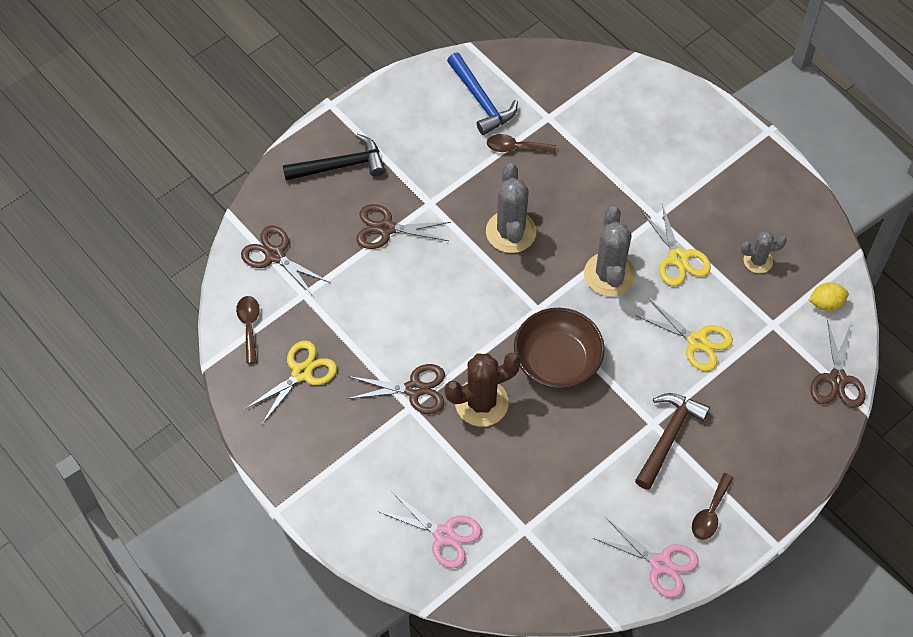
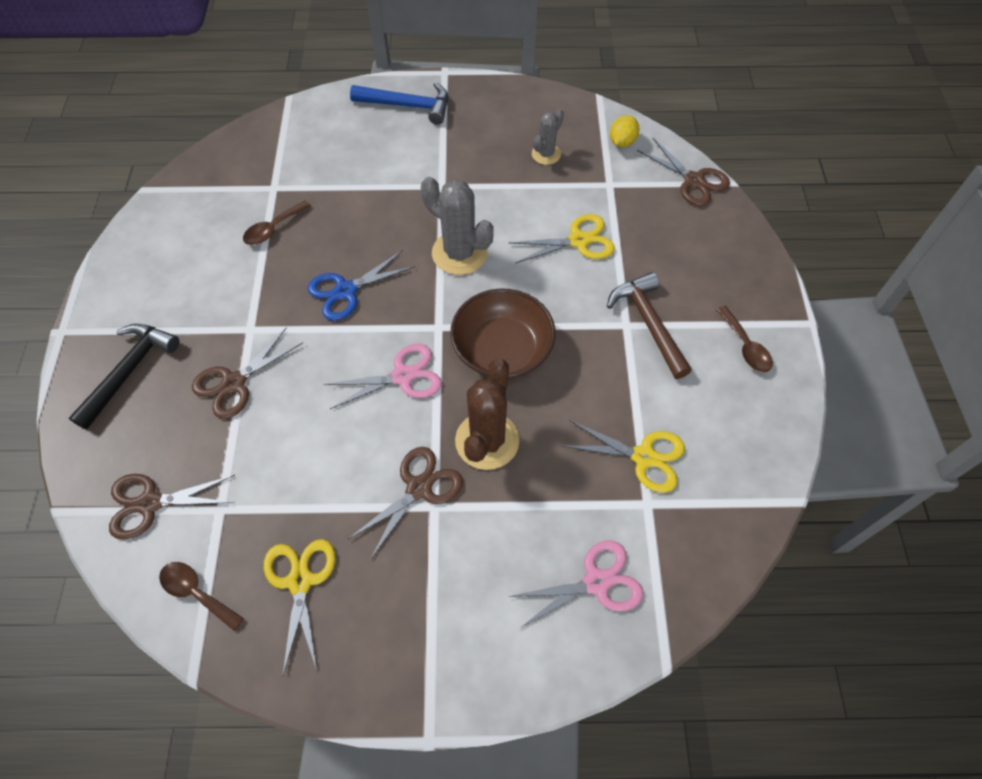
camera: 50 degrees left, 0 degrees up
(481, 100) = (202, 219): blue hammer -> blue hammer (408, 105)
(510, 232) = (345, 291): grey cactus -> blue scissors
(661, 564) = (767, 418): pink scissors -> pink scissors (403, 376)
(678, 258) = (493, 199): yellow scissors -> yellow scissors (644, 457)

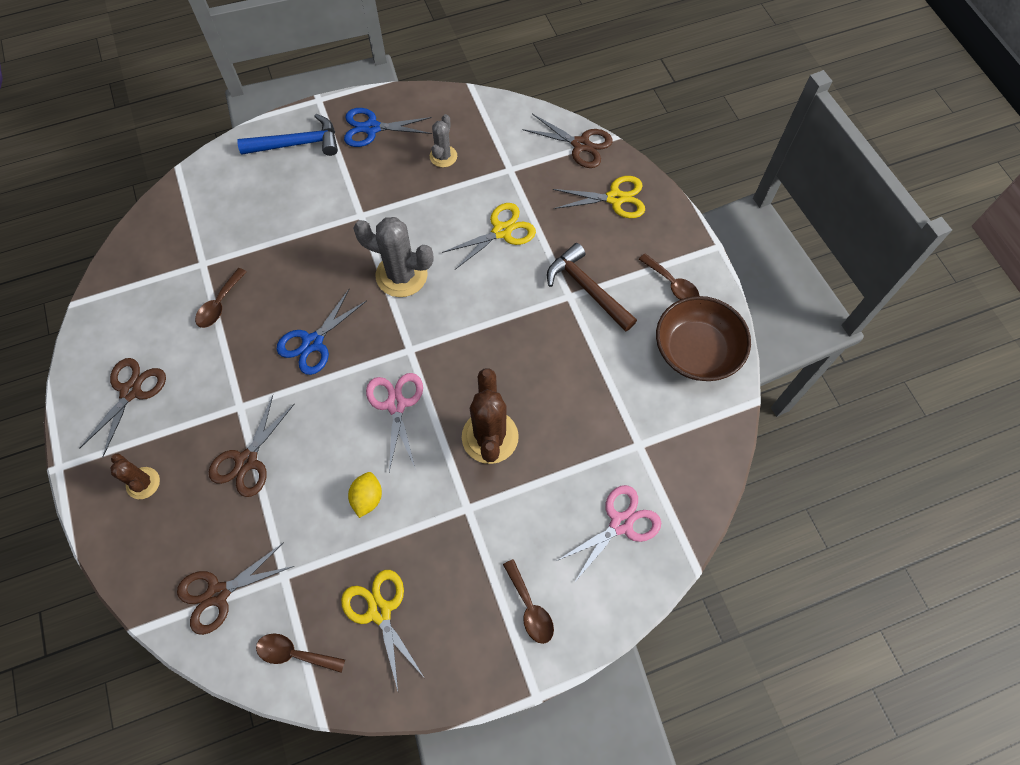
camera: 20 degrees left, 5 degrees up
(129, 371) = (143, 483): black hammer -> brown cactus
(403, 376) = (396, 404): pink scissors -> pink scissors turned 60 degrees counterclockwise
(419, 488) = (448, 497): brown scissors -> brown scissors (131, 391)
(460, 638) = (530, 608): none -> brown spoon
(485, 110) = (371, 128): none -> blue scissors
(502, 349) = (472, 352): brown bowl -> brown bowl (696, 351)
(622, 142) = (506, 125): yellow lemon -> yellow lemon (367, 498)
(644, 457) = (623, 407): yellow scissors -> yellow scissors (615, 198)

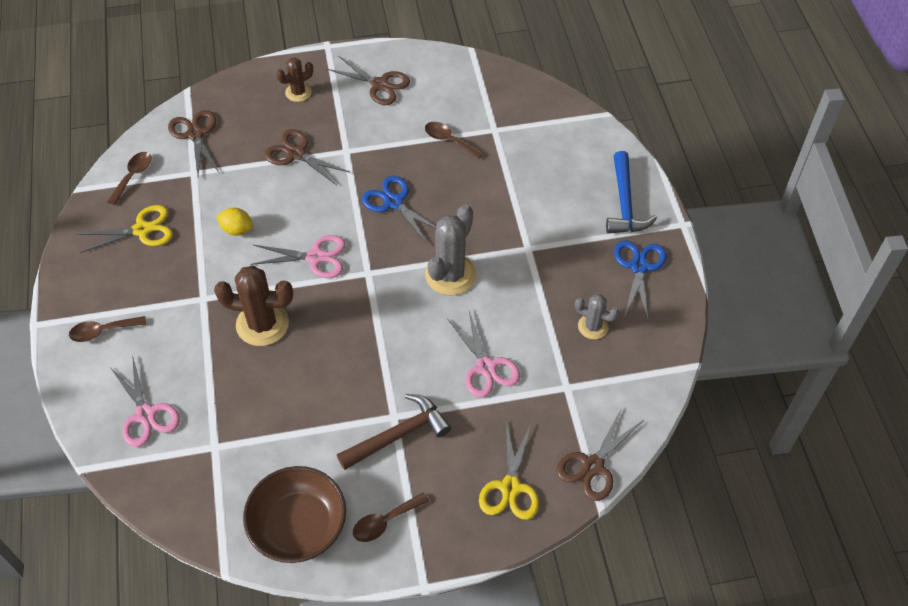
camera: 100 degrees right, 10 degrees down
(502, 231) = (486, 367): yellow scissors -> pink scissors

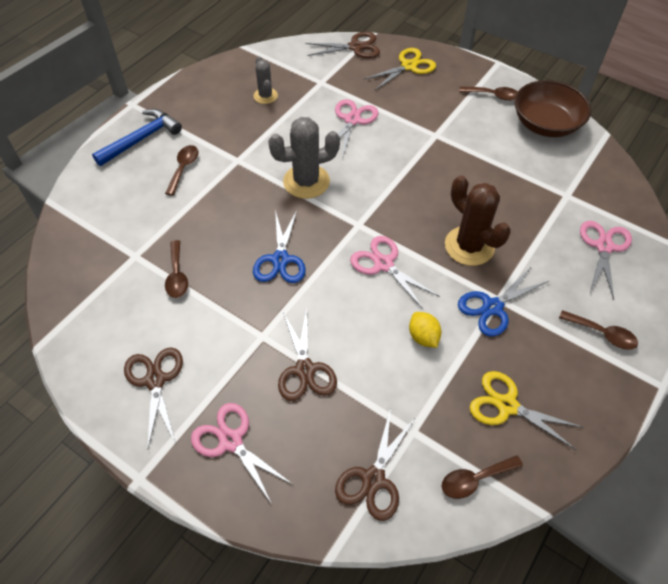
camera: 135 degrees left, 0 degrees up
(298, 92) = (230, 441): brown cactus -> pink scissors
(398, 435) = (443, 125): brown hammer -> none
(556, 208) = (183, 168): none -> brown spoon
(639, 266) = (193, 103): blue scissors -> blue scissors (492, 307)

